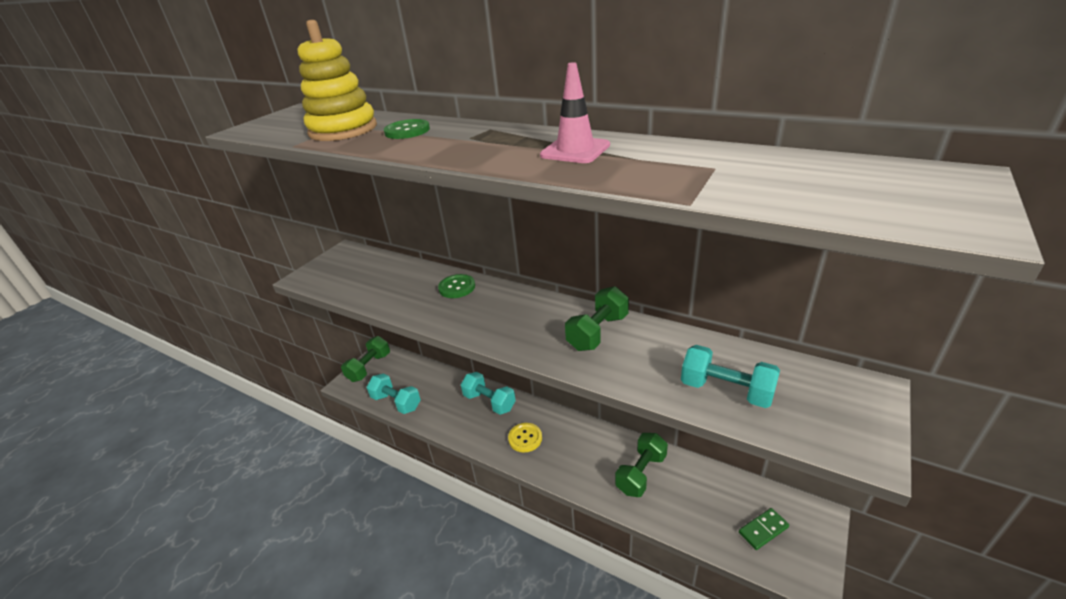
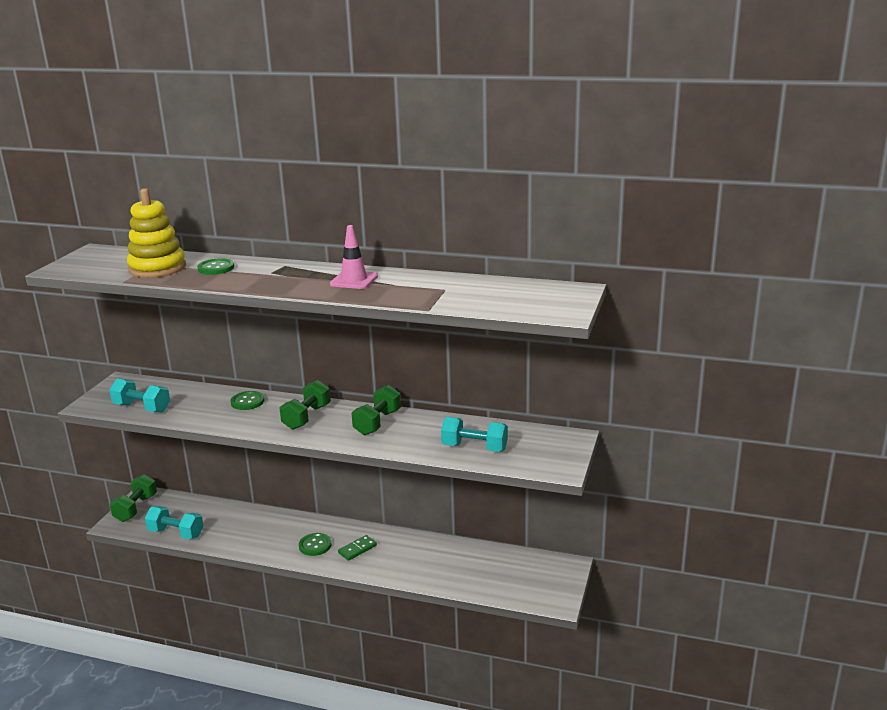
camera: 15 degrees left, 10 degrees down
(489, 402) = (274, 522): turquoise dumbbell -> turquoise dumbbell (142, 408)
(525, 438) = (315, 545): yellow button -> green button
(641, 473) = (424, 557): green dumbbell -> green dumbbell (307, 417)
(763, 530) = (524, 579): green domino -> green domino (357, 549)

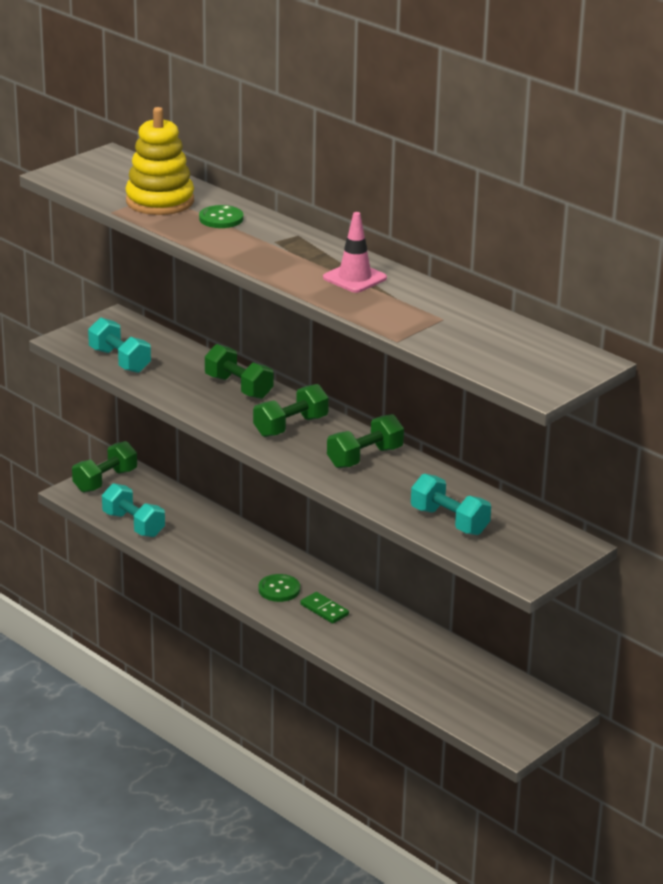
camera: 25 degrees right, 5 degrees up
(247, 402) = (238, 387): green button -> green dumbbell
(357, 549) = (324, 610): green domino -> green domino turned 60 degrees clockwise

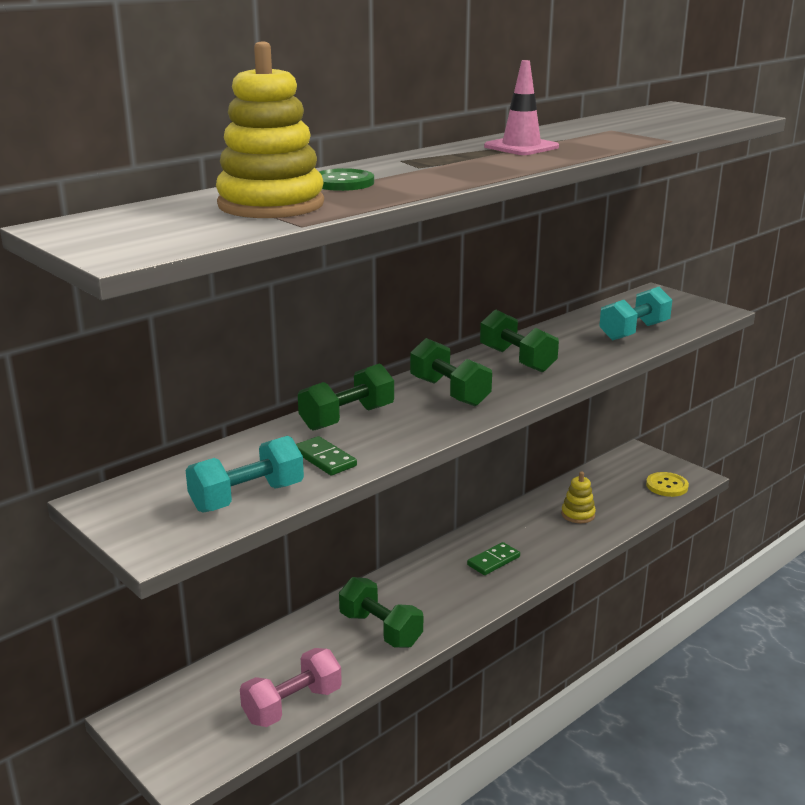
camera: 85 degrees left, 5 degrees down
(105, 481) = (163, 735): green dumbbell -> green dumbbell (380, 630)
(133, 524) = (292, 705): turquoise dumbbell -> pink dumbbell
(173, 382) = (324, 459): none -> green domino
(279, 589) = (454, 589): green button -> none
(414, 661) = (578, 514): none -> yellow stacking toy
(486, 724) = (667, 486): none -> yellow button

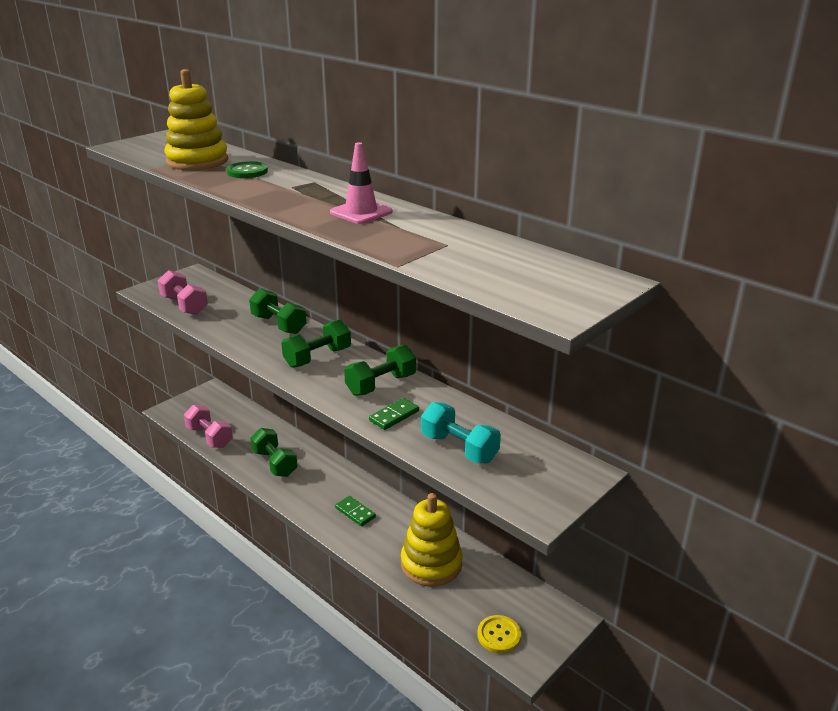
camera: 85 degrees right, 5 degrees up
(247, 497) = (184, 305): turquoise dumbbell -> pink dumbbell
(324, 459) = (223, 322): green domino -> green domino (394, 416)
(380, 630) = (274, 463): green dumbbell -> green dumbbell turned 75 degrees counterclockwise
(578, 514) = (431, 564): yellow stacking toy -> yellow stacking toy, size x2.01

